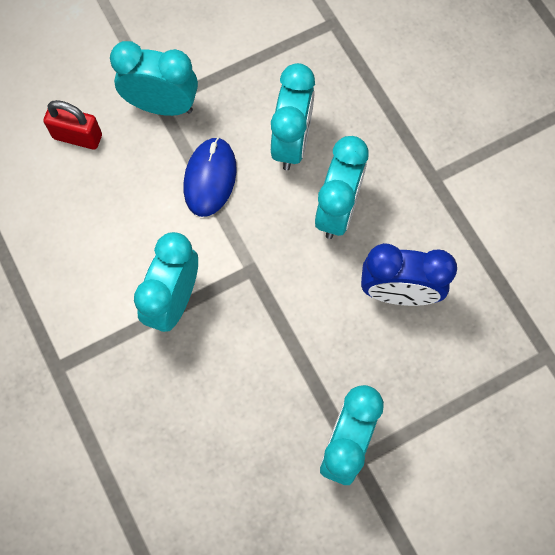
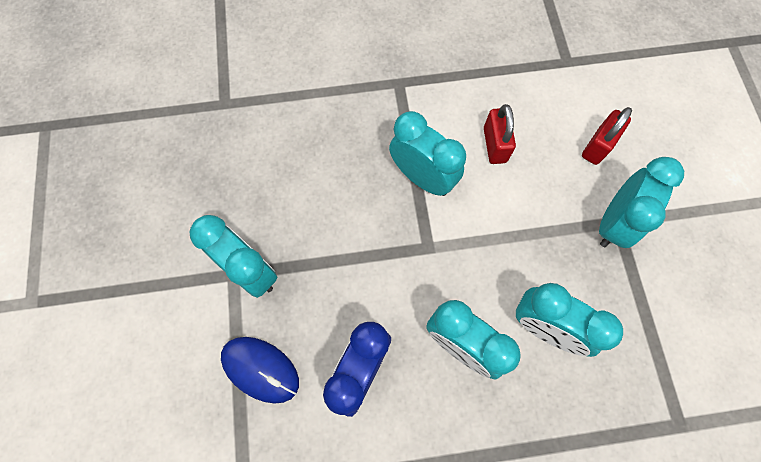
camera: 110 degrees right, 0 degrees up
(109, 238) = (494, 145): none -> red padlock
(210, 178) = (527, 241): blue mouse -> blue mouse (260, 369)

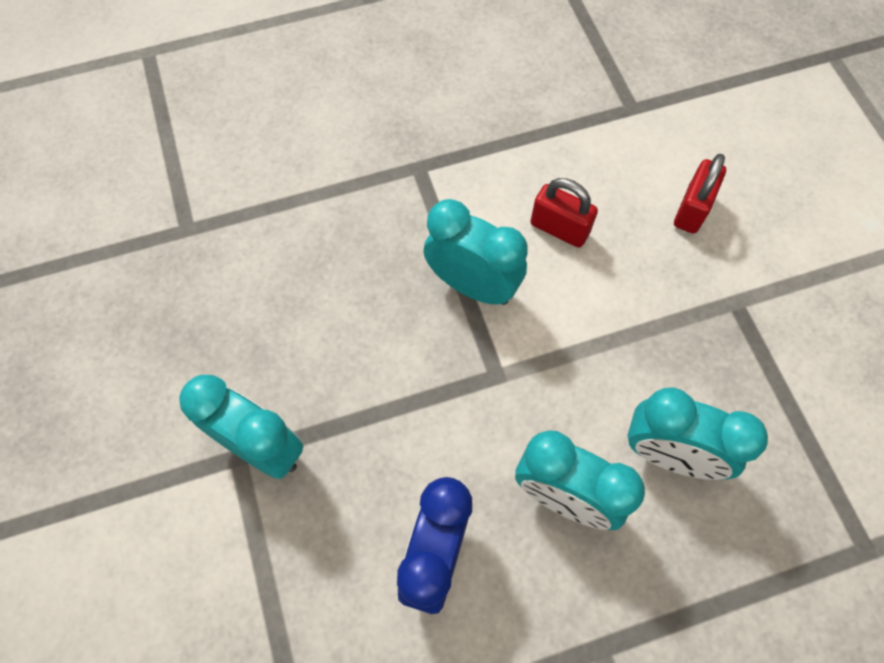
camera: 10 degrees left, 5 degrees down
(260, 369) = (298, 579): blue mouse -> none
(494, 145) = (559, 228): red padlock -> red padlock turned 45 degrees counterclockwise
(613, 223) = (731, 304): turquoise clock -> none

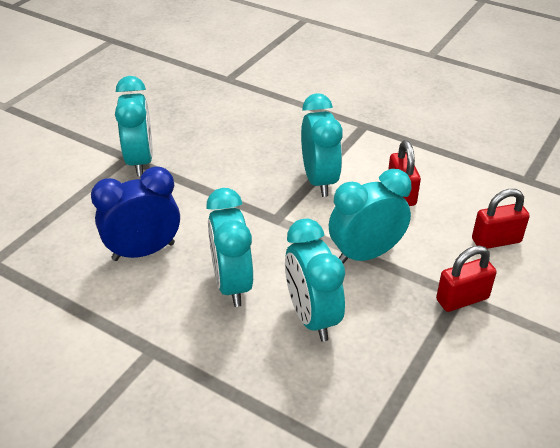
camera: 50 degrees right, 25 degrees down
(621, 335) = (365, 254): none -> turquoise clock
(743, 304) = (462, 299): none -> red padlock

